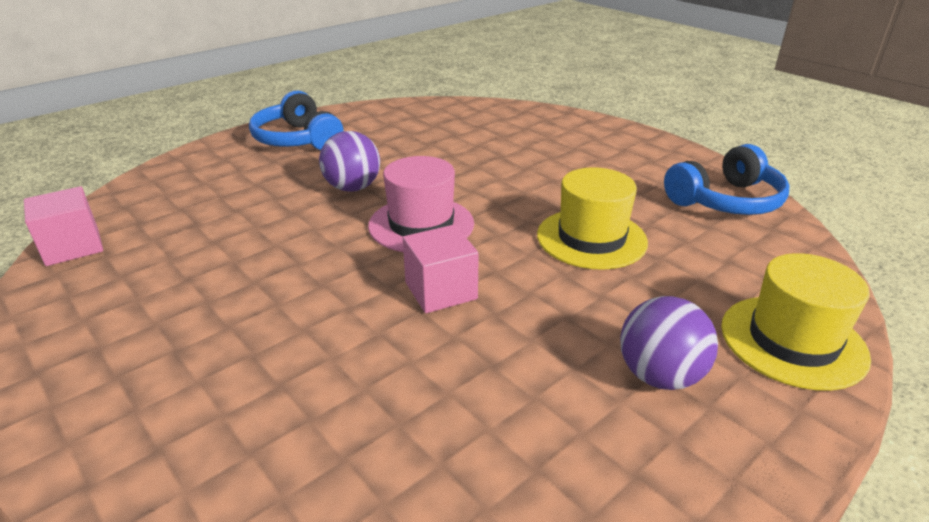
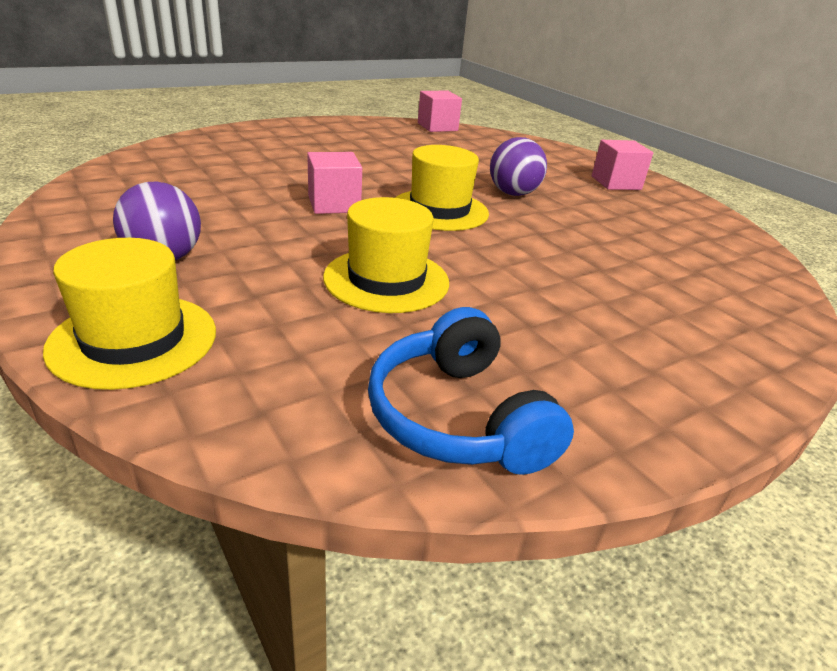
camera: 95 degrees right, 0 degrees up
(298, 139) = (616, 183): blue headphones -> pink cube
(421, 224) = (439, 210): pink hat -> yellow hat

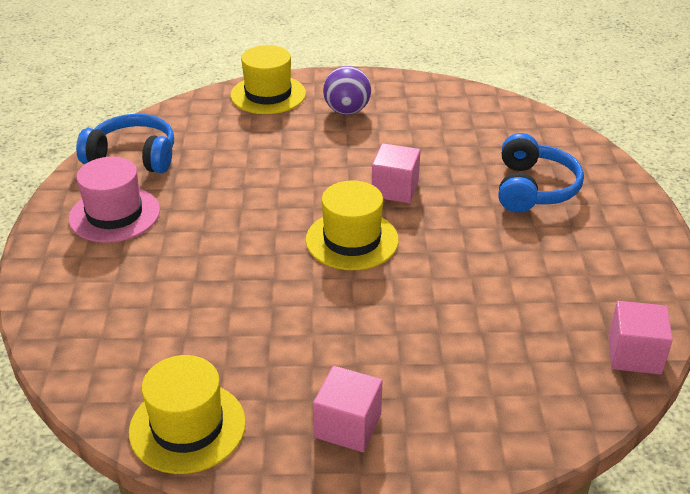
camera: 125 degrees right, 5 degrees up
(275, 155) = (533, 188): none -> blue headphones
(386, 280) = (262, 176): yellow hat -> yellow hat (187, 427)
(513, 193) = (363, 307): purple ball -> none
(598, 365) = (114, 214): none -> pink hat

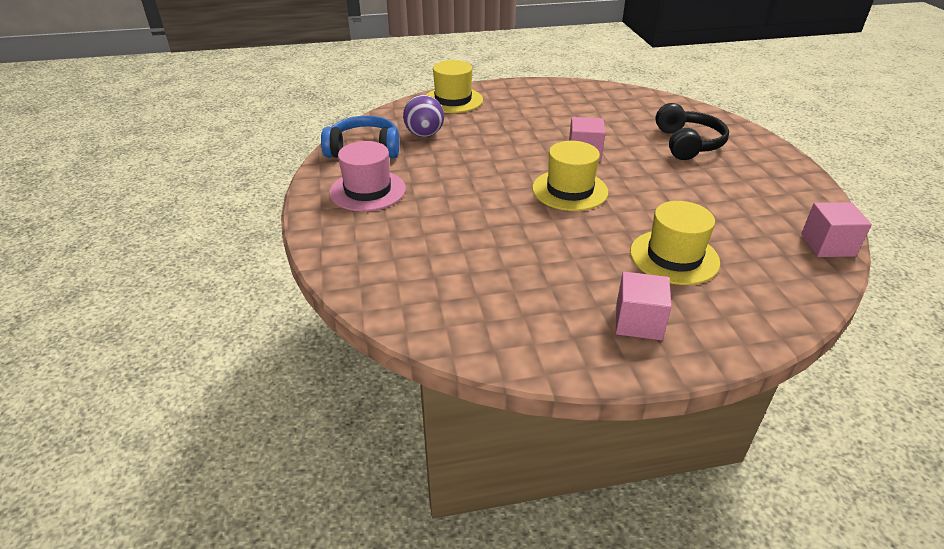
camera: 10 degrees left, 0 degrees up
(187, 427) = (505, 340): yellow hat -> yellow hat (674, 257)
(347, 111) = (519, 106): purple ball -> purple ball (424, 134)
(533, 188) = (687, 144): blue headphones -> black headphones

